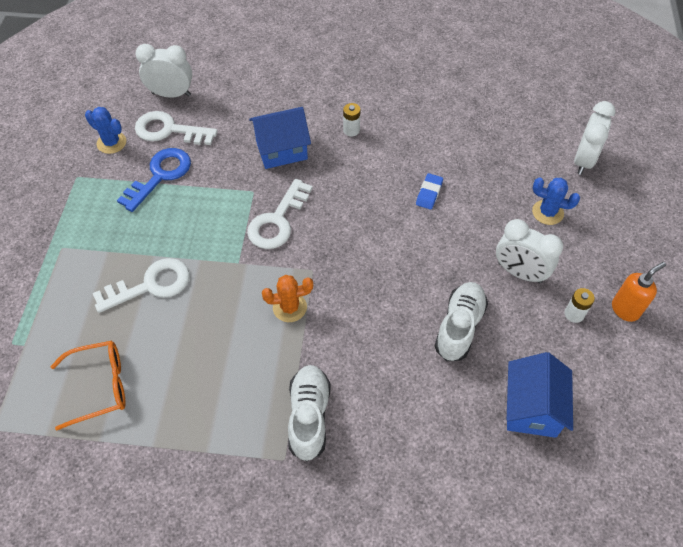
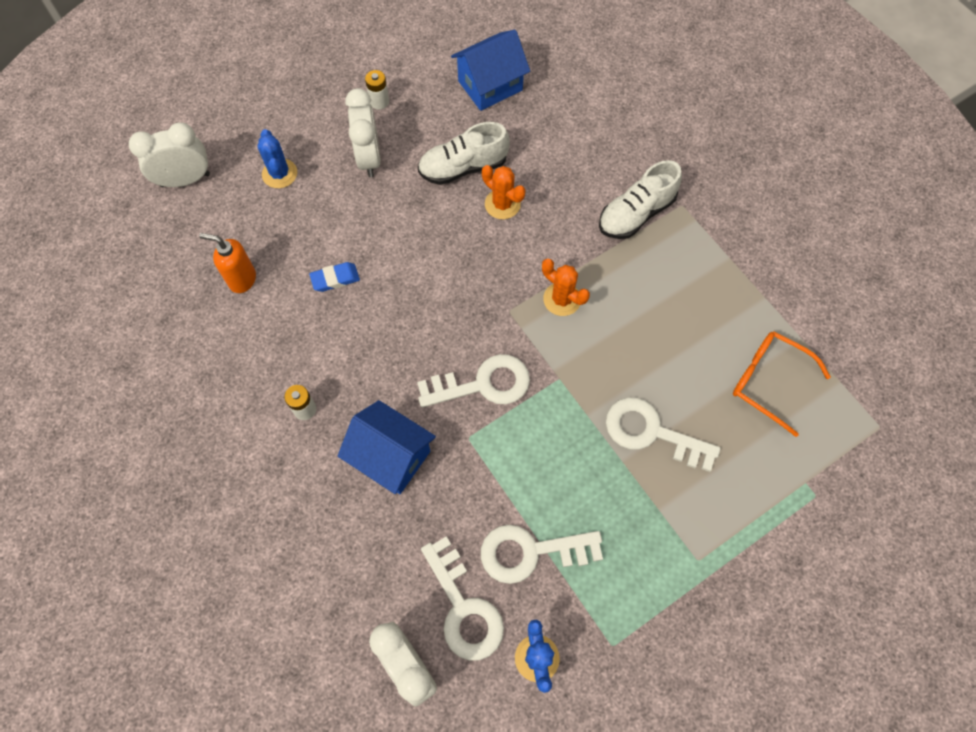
camera: 130 degrees left, 10 degrees up
(160, 175) = (530, 552): blue key -> white key
(402, 329) = (502, 204): none -> orange cactus
(625, 309) = (344, 73): orange soap dispenser -> orange soap dispenser (242, 279)

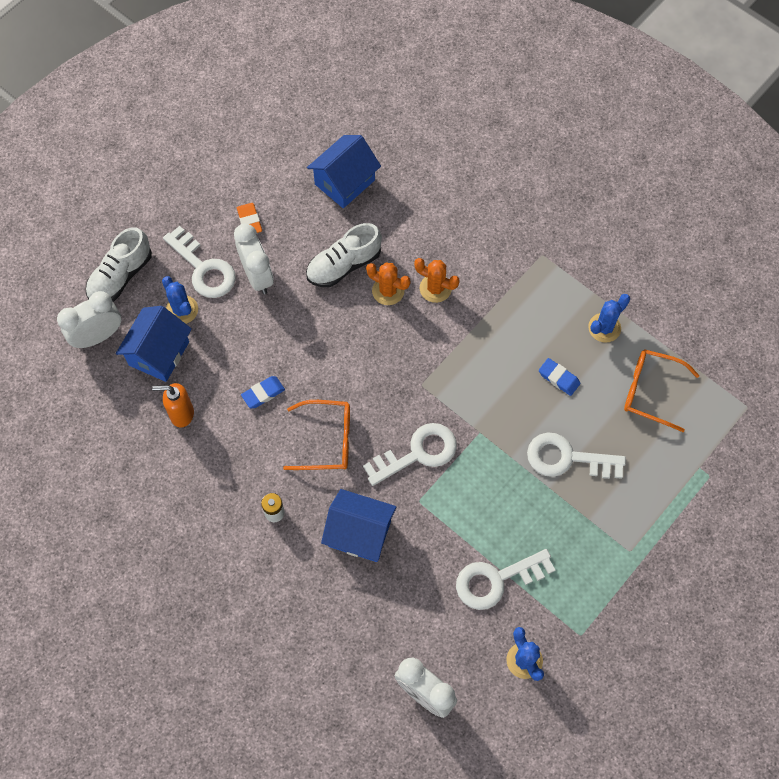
camera: 15 degrees left, 0 degrees up
(241, 212) = (159, 353): none -> blue house
(379, 102) = (249, 221): white battery -> orange eraser
(387, 345) = (327, 440): none -> orange glasses
(464, 608) = (456, 638): white key -> white key (204, 269)
(562, 299) = (463, 363): orange cactus -> orange cactus (435, 288)
(636, 214) = (505, 272): white shoe -> white shoe (121, 276)
(665, 341) = (558, 378): none -> blue eraser
(732, 298) = (604, 328): none -> blue cactus

